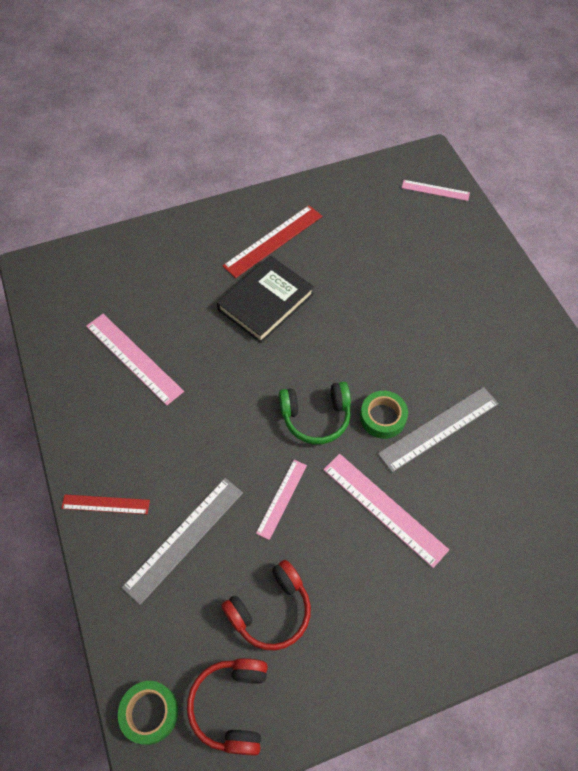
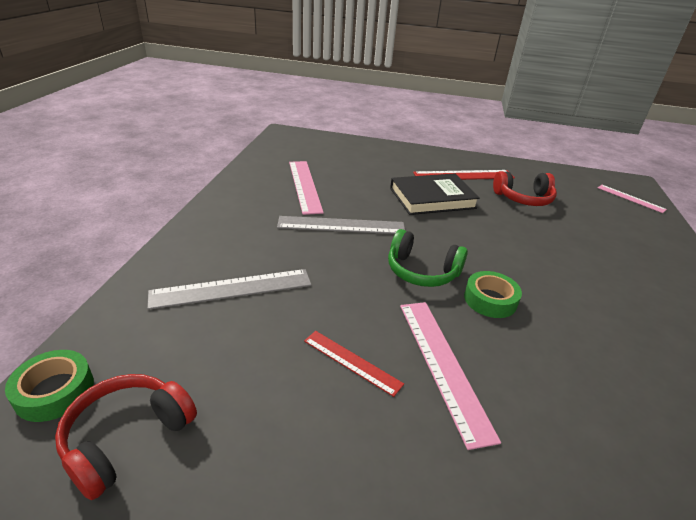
camera: 30 degrees right, 25 degrees down
(105, 504) = (198, 241): red ruler -> red ruler (352, 361)
(271, 610) = (251, 380): red headphones -> red headphones (523, 199)
(282, 498) = (342, 306): pink ruler -> none
(438, 428) = (550, 334): grey ruler -> grey ruler (341, 225)

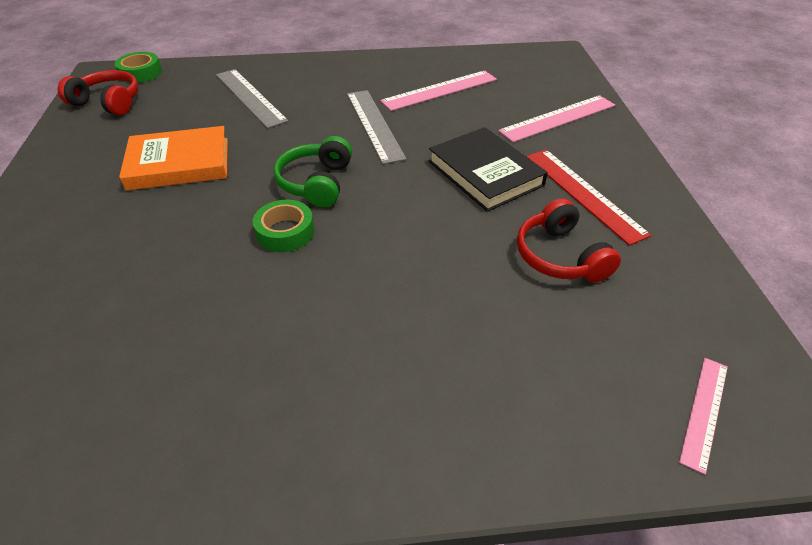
camera: 75 degrees right, 10 degrees up
(352, 361) = (179, 163): red ruler -> orange book
(443, 365) = (182, 209): pink ruler -> pink ruler (558, 118)

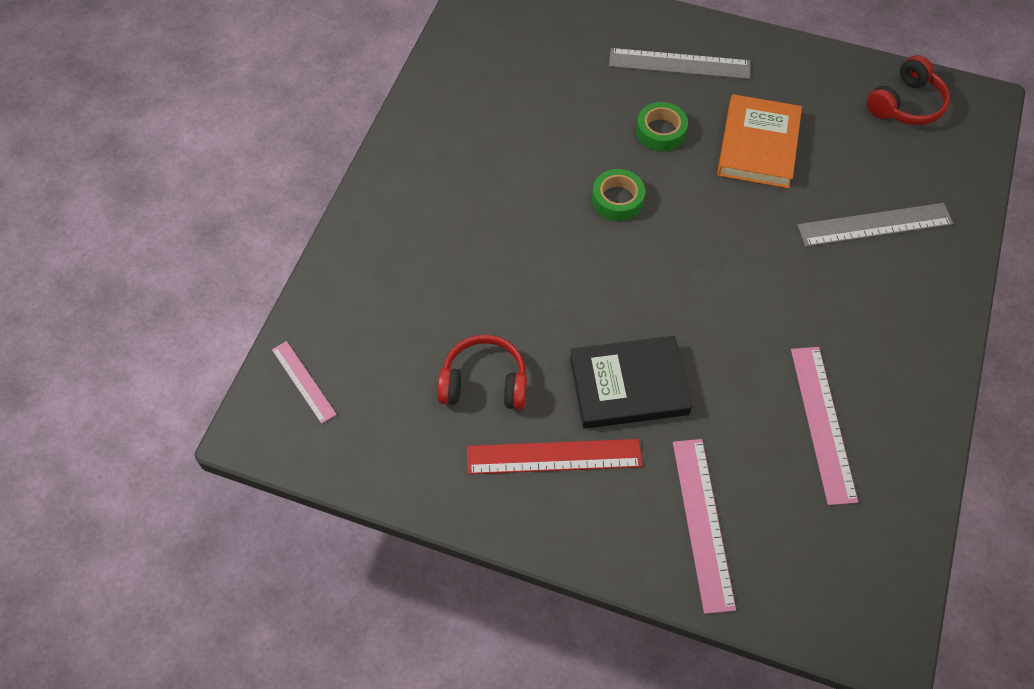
camera: 115 degrees right, 15 degrees up
(140, 73) = (972, 136): green tape -> green tape (660, 131)
(316, 183) = (678, 240): green headphones -> none
(374, 125) = (766, 323): grey ruler -> grey ruler (679, 64)

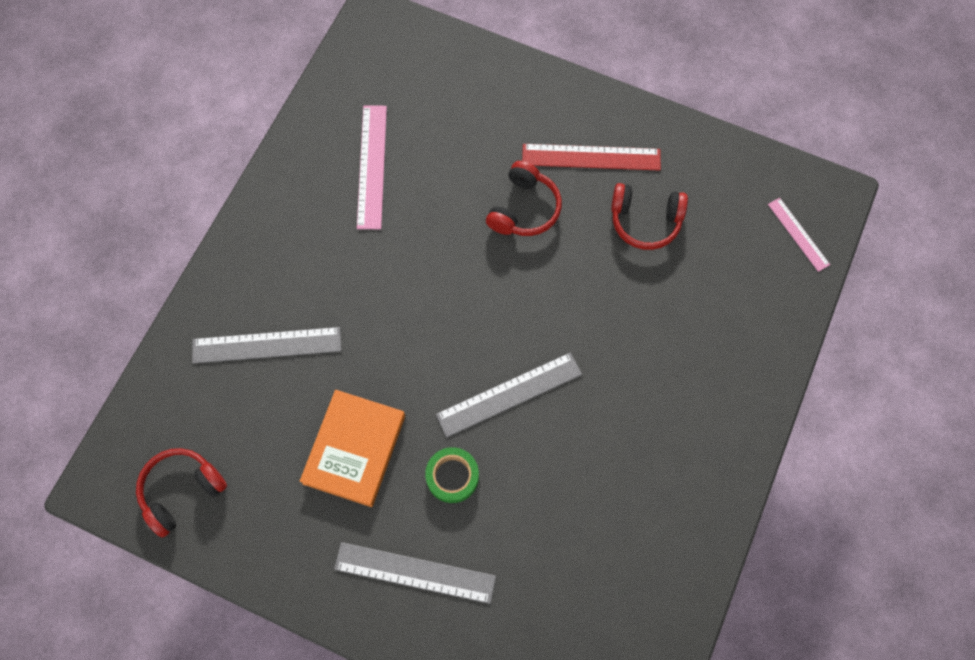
camera: 175 degrees left, 10 degrees up
(617, 199) = (509, 394): green tape -> grey ruler
(628, 385) = (524, 209): black book -> red headphones
(702, 523) = (483, 101): pink ruler -> none

